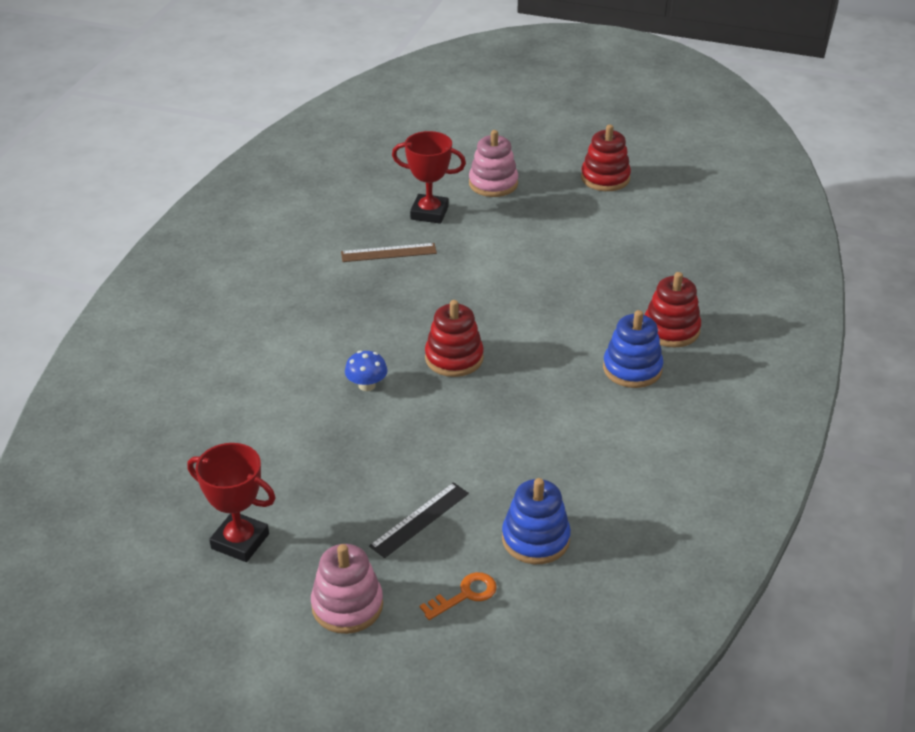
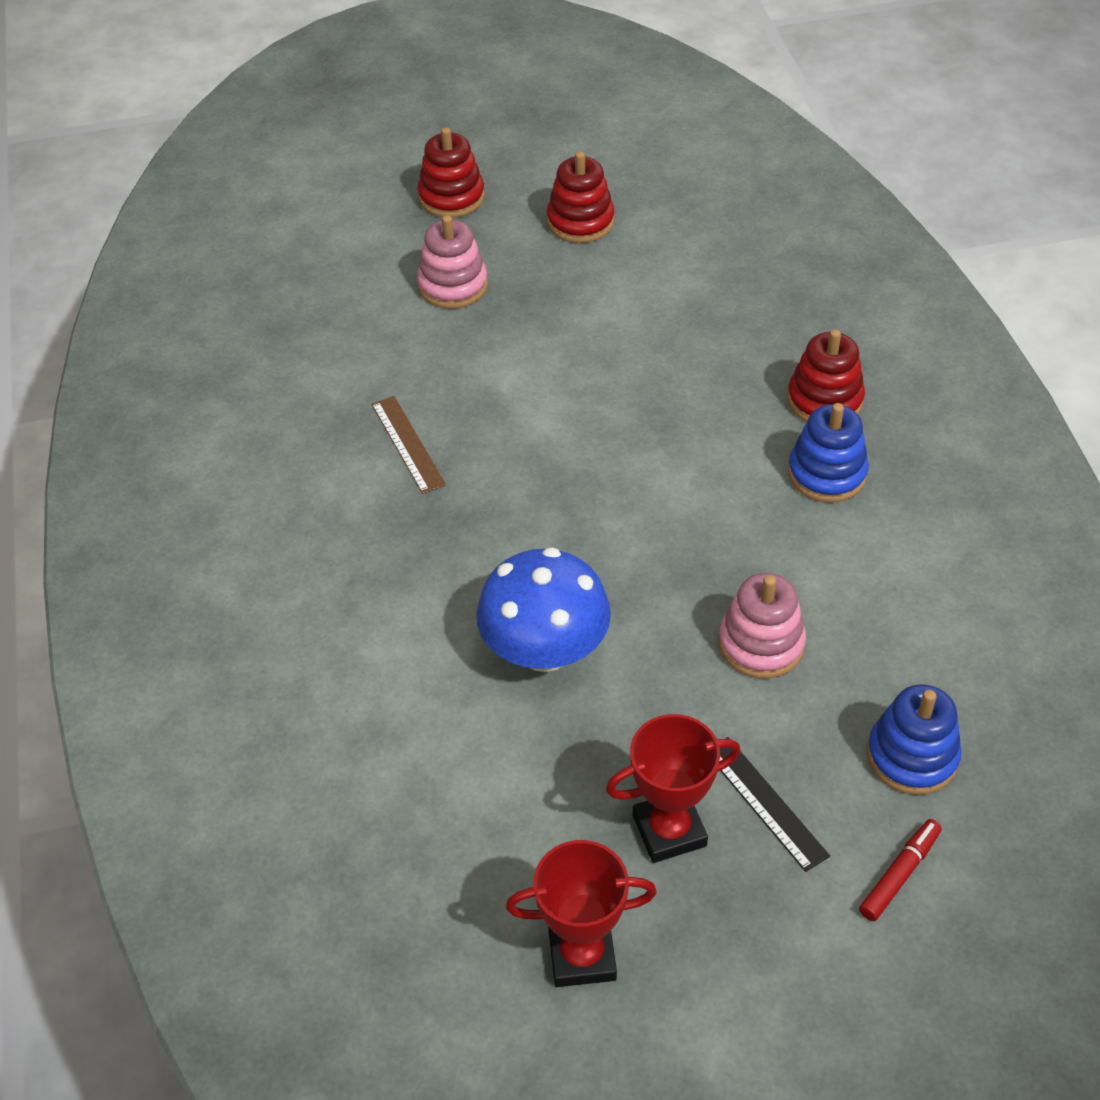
camera: 30 degrees left, 10 degrees up
(347, 605) = (784, 968): pink stacking toy -> pink stacking toy (761, 644)
(367, 385) = (545, 650): blue mushroom -> blue mushroom, size x2.16
(388, 253) = (407, 444): brown ruler -> brown ruler turned 75 degrees counterclockwise
(419, 519) = (765, 803): black ruler -> black ruler turned 45 degrees counterclockwise
(429, 213) = (409, 362): red trophy -> red trophy (669, 830)
(454, 358) = (616, 558): red stacking toy -> red stacking toy (451, 197)
(465, 595) = (899, 874): orange key -> red marker

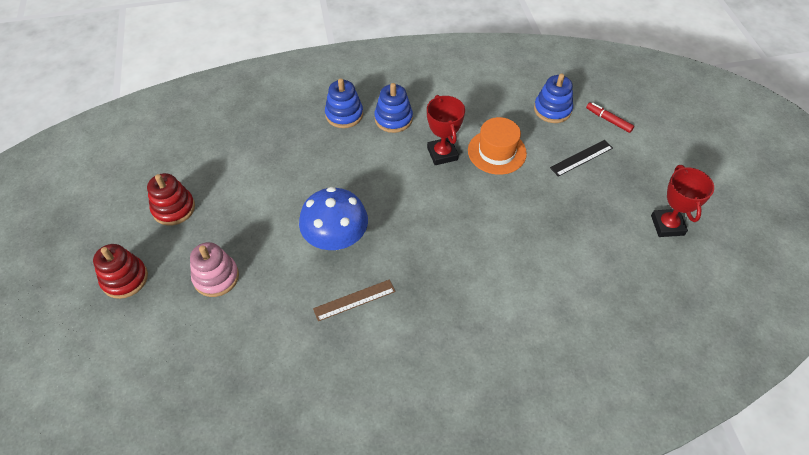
camera: 90 degrees left, 5 degrees up
(545, 650) = (504, 235): blue mushroom -> blue mushroom (336, 238)
(669, 830) = (600, 191): red trophy -> red trophy (442, 154)
(761, 644) = (497, 152): pink stacking toy -> orange hat
(824, 400) = (344, 114): red stacking toy -> blue stacking toy

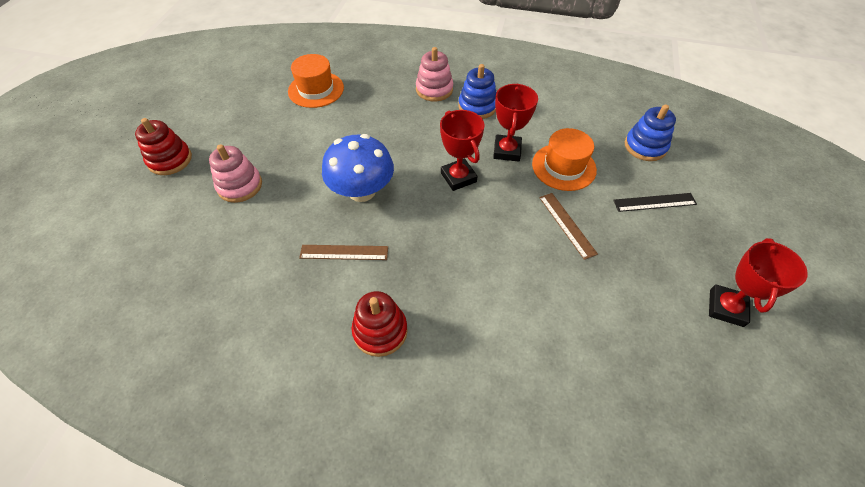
camera: 25 degrees right, 0 degrees up
(174, 208) = (244, 118): red stacking toy -> red stacking toy (380, 331)
(227, 153) = (316, 89): none -> orange hat
(344, 114) = (434, 89): blue stacking toy -> pink stacking toy
(414, 194) = (458, 177): none -> red trophy
(524, 203) = (567, 225): none -> brown ruler
(608, 120) = (705, 175): red marker -> none

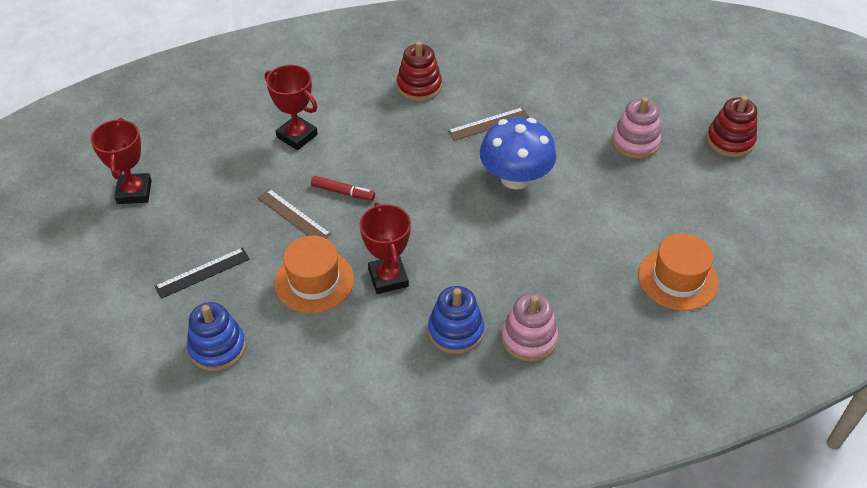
camera: 155 degrees right, 5 degrees down
(458, 177) = (427, 226): red trophy -> red trophy (297, 136)
(515, 231) = (343, 192): none -> red marker

